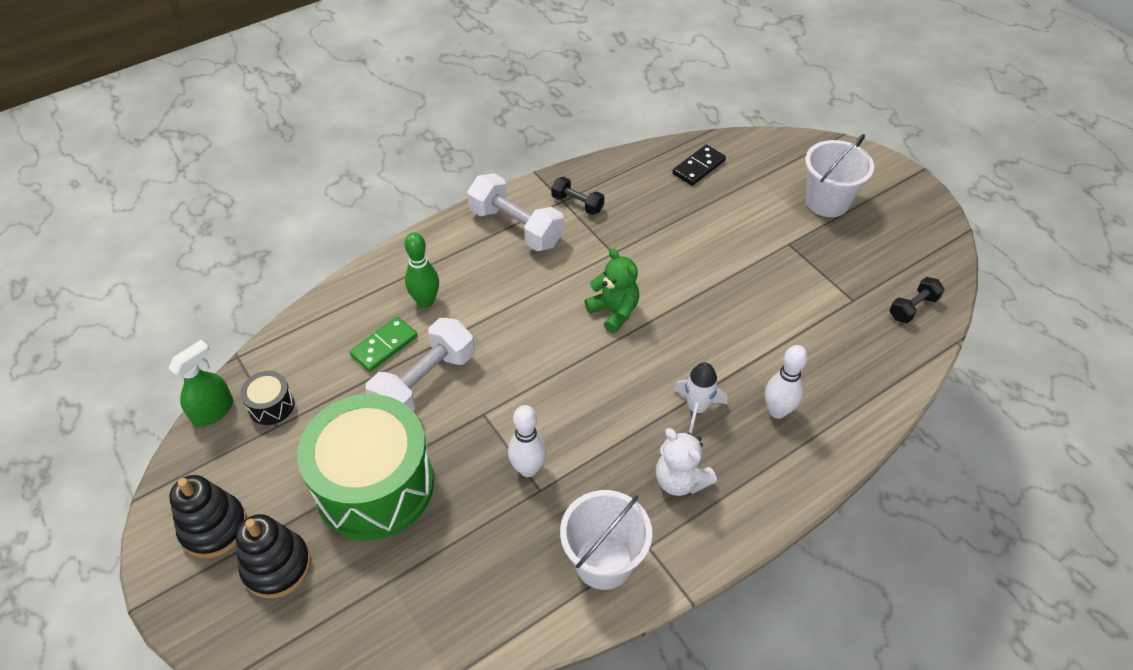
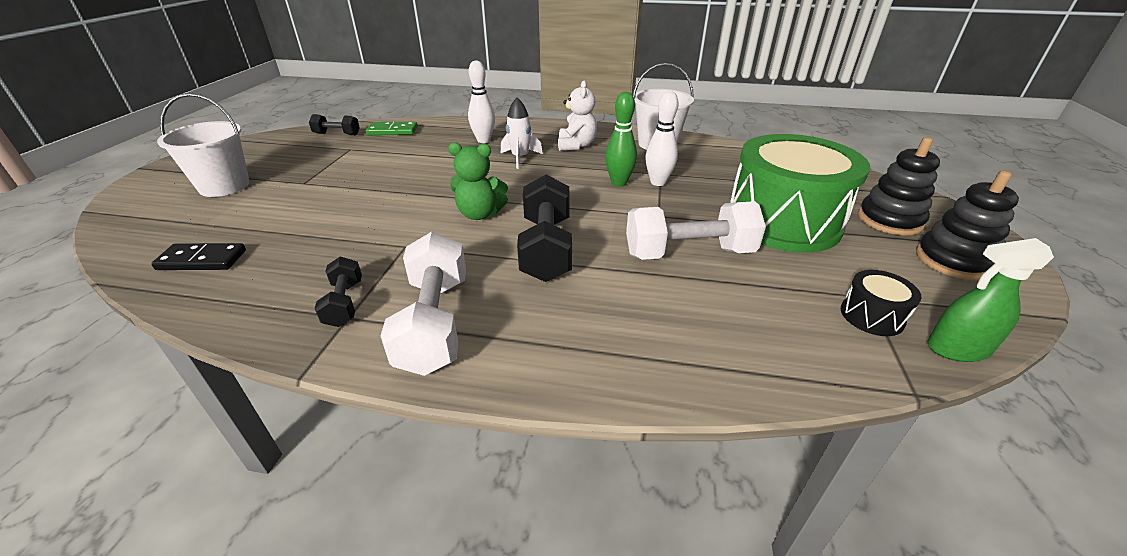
camera: 135 degrees left, 15 degrees down
(384, 346) = (705, 299): green domino -> green domino (392, 131)
(425, 301) = (622, 312): green bowling pin -> green bowling pin (619, 183)
(525, 315) = (546, 248): none -> black dumbbell
(614, 311) = (479, 214): green teddy bear -> green teddy bear turned 90 degrees counterclockwise

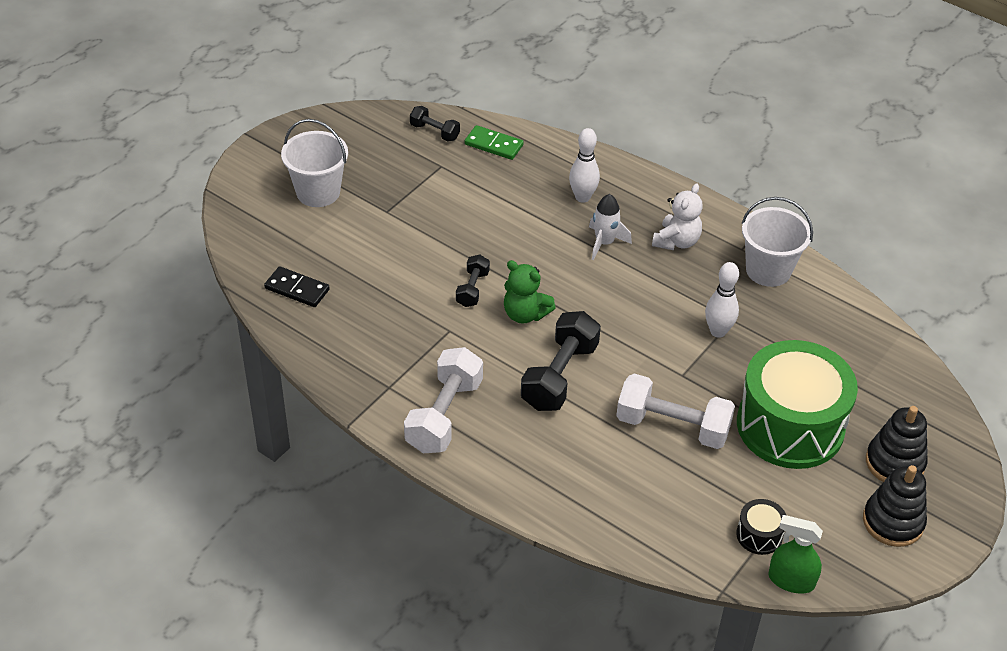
camera: 25 degrees right, 10 degrees up
(344, 303) = (389, 373): black dumbbell -> black dumbbell (472, 289)
(619, 183) = (678, 318): green bowling pin -> none

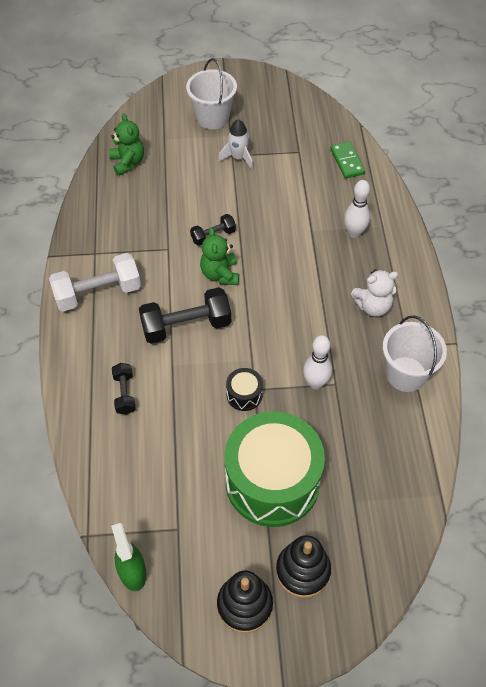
camera: 50 degrees right, 10 degrees up
(297, 289) = (128, 162): black domino -> green teddy bear
(434, 132) = (323, 129): black dumbbell -> black dumbbell (124, 393)
(604, 243) = (326, 271): white rocket -> white rocket (238, 158)
(672, 426) = (203, 414): white dumbbell -> none
(759, 535) = (155, 526): black drum -> black drum (244, 395)

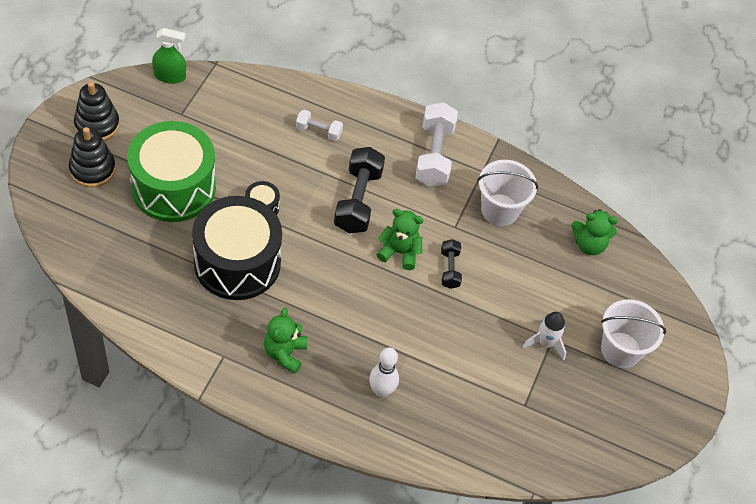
camera: 110 degrees right, 0 degrees up
(124, 393) = (318, 131): black dumbbell -> white dumbbell
(315, 383) = (237, 262): white bowling pin -> black drum
(347, 161) = (484, 444): green domino -> none
(373, 306) = (285, 353): white teddy bear -> green teddy bear
(406, 374) = (197, 335): white bucket -> white bucket (499, 210)

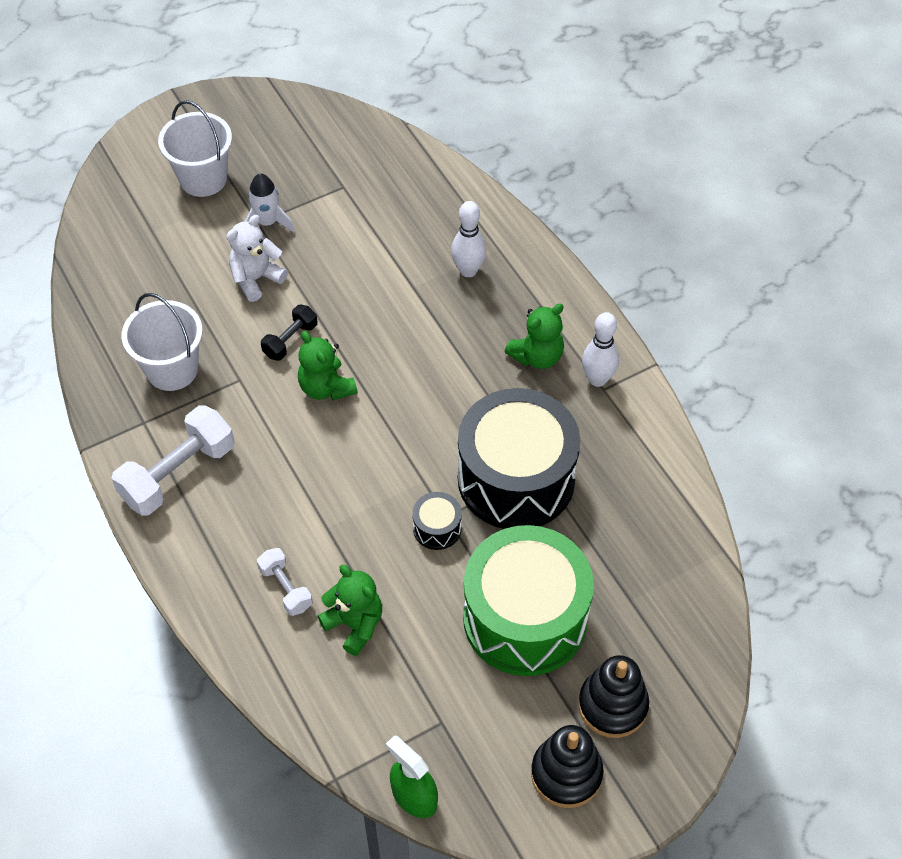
camera: 135 degrees left, 0 degrees up
(232, 360) = (597, 379): none -> white bowling pin
(358, 200) = (318, 471): black dumbbell -> none
(511, 297) = (256, 279): none -> white teddy bear
(589, 244) = (120, 282): green teddy bear -> green teddy bear (354, 624)

